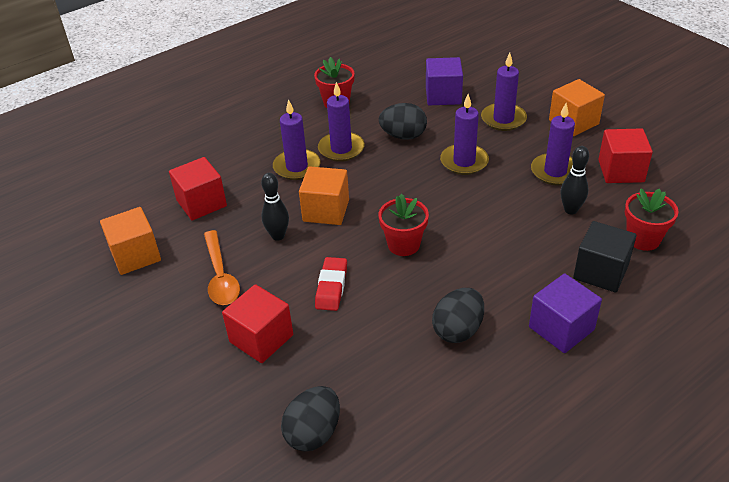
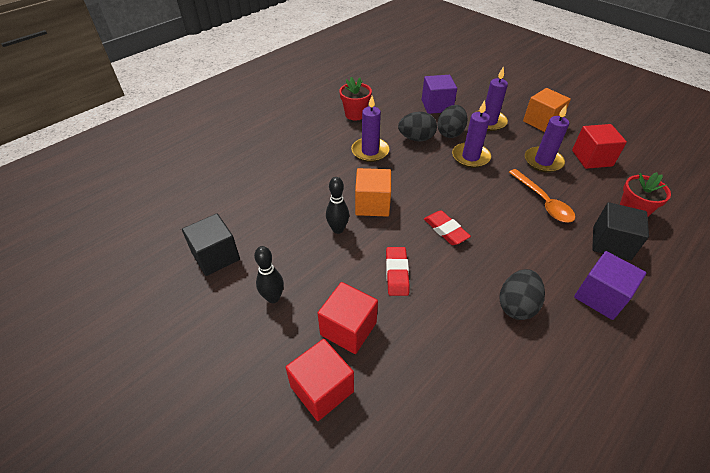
camera: 10 degrees left, 5 degrees up
(135, 255) = (216, 256): orange cube -> black cube
(201, 203) = (264, 204): red cube -> red cube (322, 389)
(220, 276) = (297, 271): orange spoon -> orange spoon (543, 202)
(297, 167) = (338, 168): purple candle -> none
(313, 433) = (422, 423): black egg -> black egg (450, 133)
(403, 244) = (445, 230): red flower pot -> red eraser
(570, 210) = (567, 192): black bowling pin -> black bowling pin (273, 298)

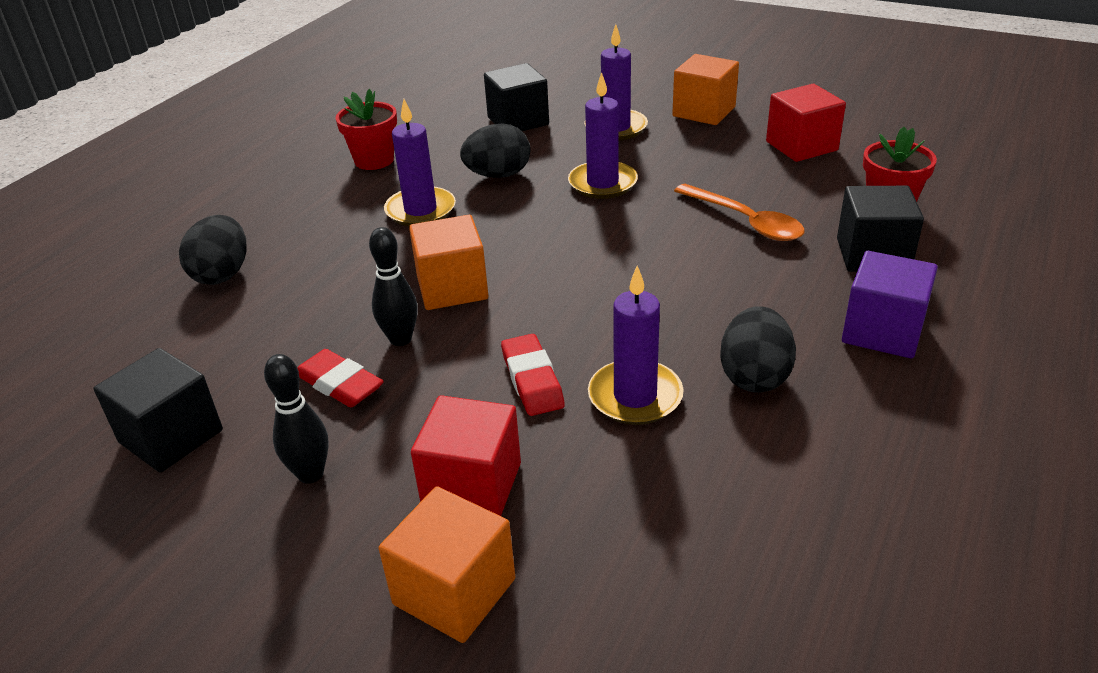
camera: 15 degrees left, 10 degrees down
(322, 389) = (454, 591): red cube -> orange cube
(436, 106) = (518, 121): purple cube -> black cube
(445, 230) = (596, 297): red eraser -> red eraser (339, 384)
(450, 133) = (555, 155): black egg -> black egg (222, 274)
(543, 161) = (725, 165): purple candle -> purple candle (635, 396)

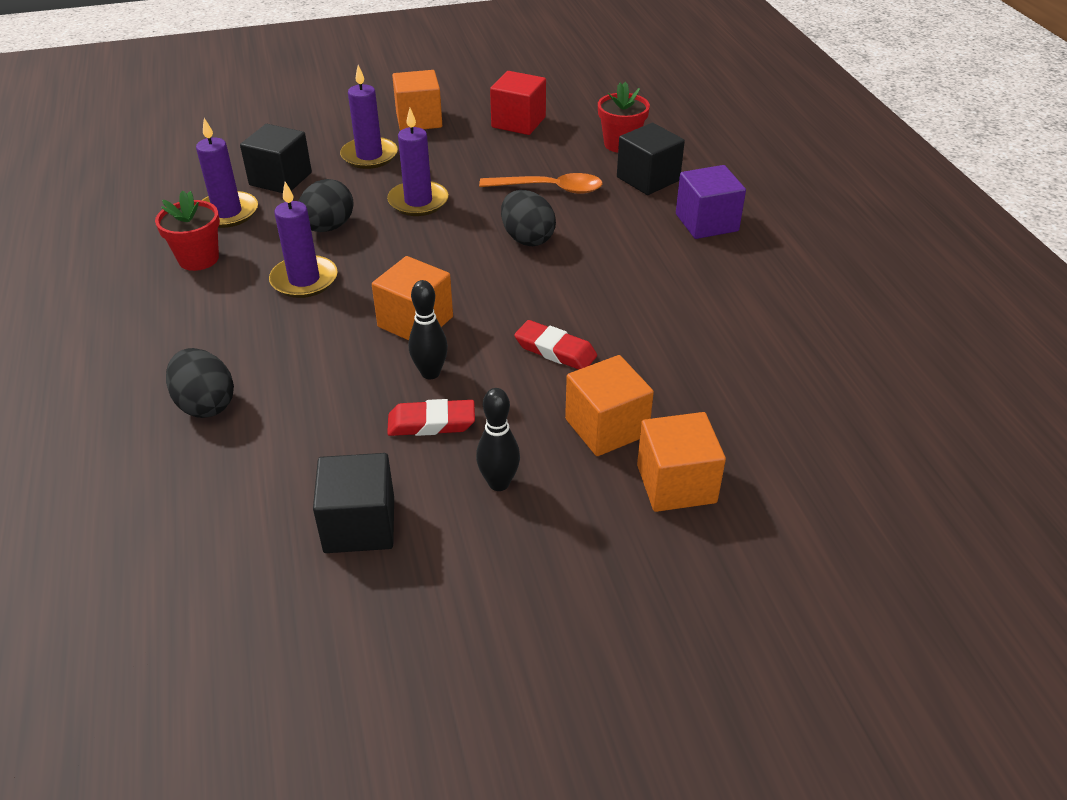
camera: 45 degrees left, 5 degrees up
(472, 485) = (606, 427): red cube -> orange cube
(635, 396) = (627, 327): purple candle -> purple candle (227, 212)
(754, 376) = (675, 281): black egg -> black egg (527, 238)

